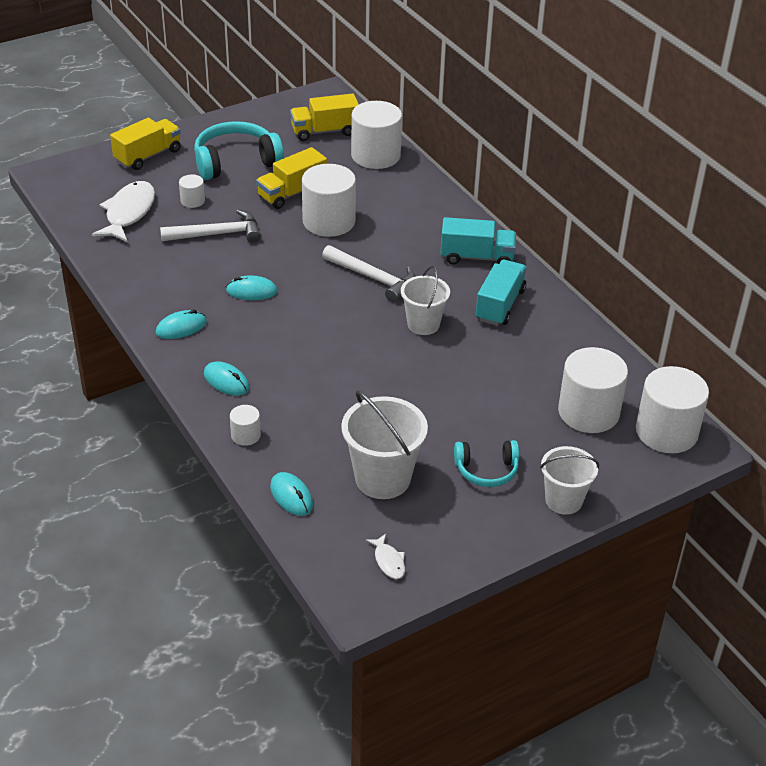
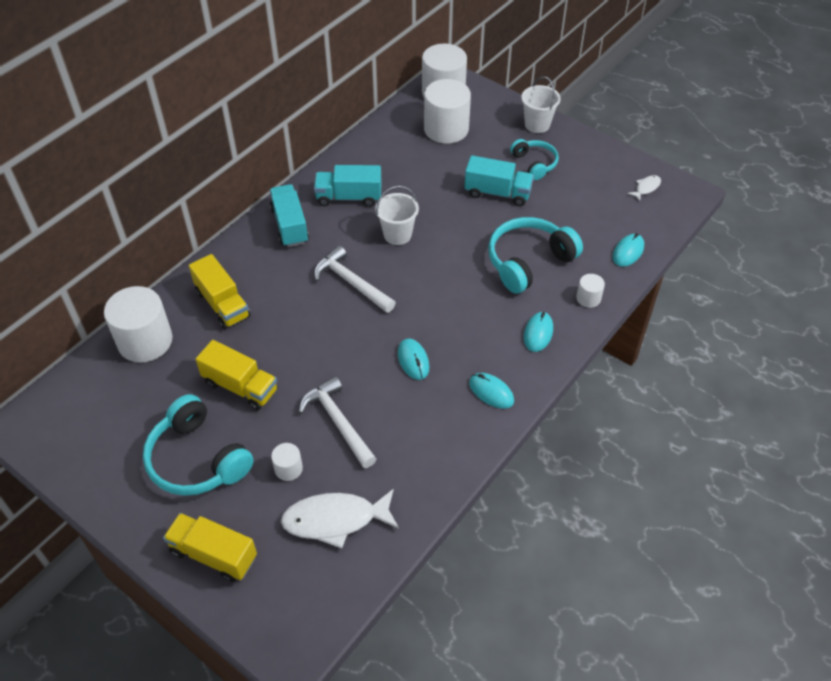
camera: 110 degrees left, 10 degrees up
(325, 131) = (108, 400): yellow truck -> yellow truck (223, 304)
(327, 408) = (528, 261): none -> turquoise headphones
(329, 221) = (278, 341): white cylinder -> none
(373, 278) = (351, 283): white hammer -> white hammer turned 60 degrees counterclockwise
(382, 478) = (578, 211): white bucket -> none
(449, 420) = (497, 193): none -> turquoise truck

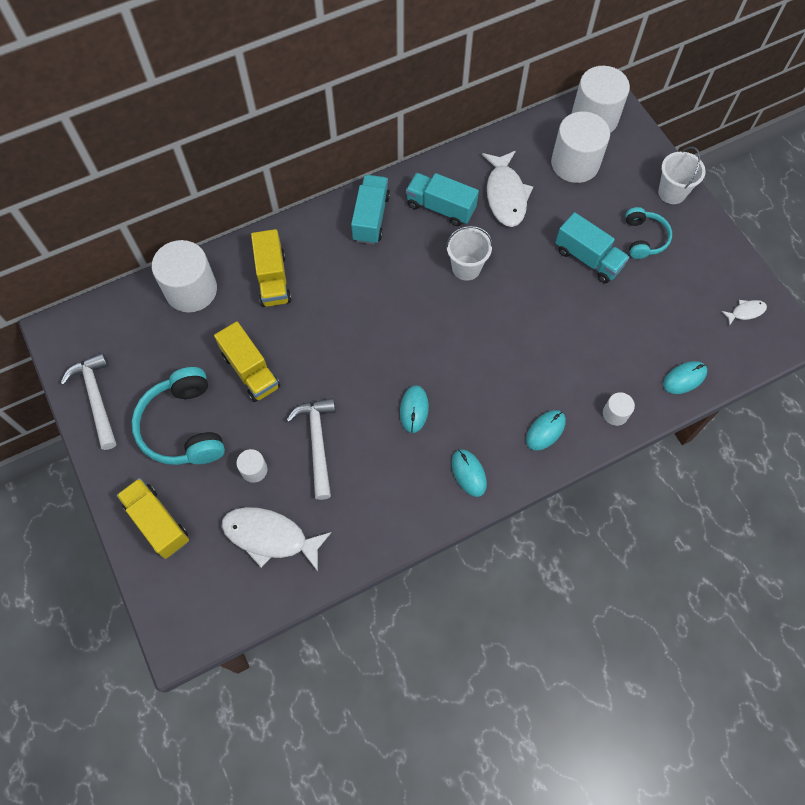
camera: 25 degrees right, 15 degrees up
(351, 283) = (398, 303): white hammer -> white hammer (96, 398)
(401, 170) = (505, 195): none -> white fish
(528, 261) = (578, 348): turquoise headphones -> none

